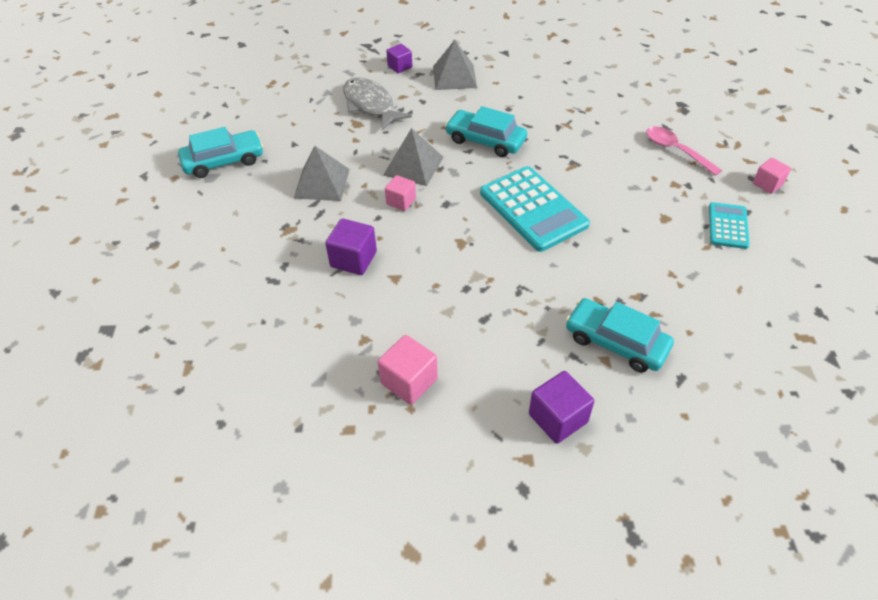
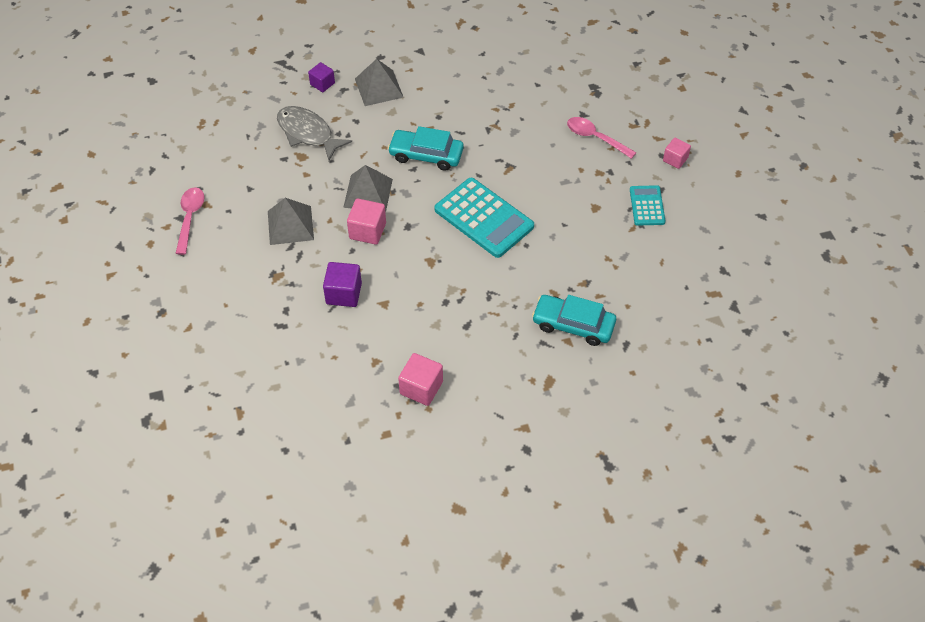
camera: 15 degrees left, 5 degrees up
(223, 161) = (190, 218): turquoise car -> pink spoon
(401, 201) = (367, 231): pink cube -> pink cube, size x1.51
(558, 418) = (540, 393): purple cube -> none

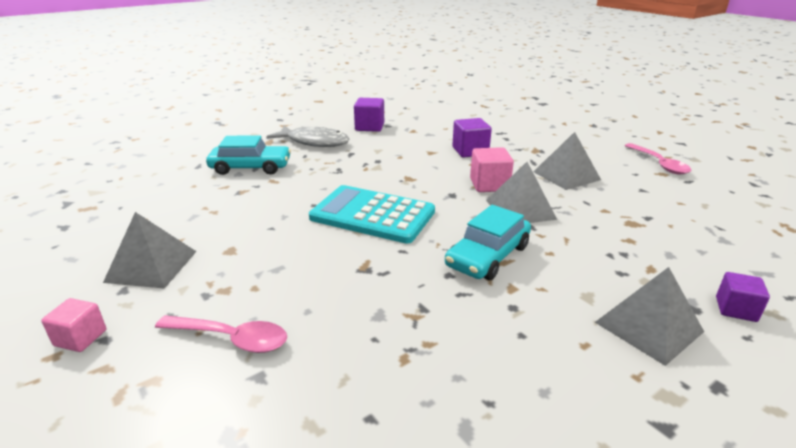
camera: 160 degrees right, 25 degrees down
(308, 133) = (659, 245): grey fish -> grey fish (314, 142)
(421, 388) = (369, 127): pink cube -> purple cube
(426, 155) = (488, 256): turquoise car -> turquoise car turned 135 degrees clockwise
(647, 206) = (151, 266): turquoise calculator -> grey pyramid

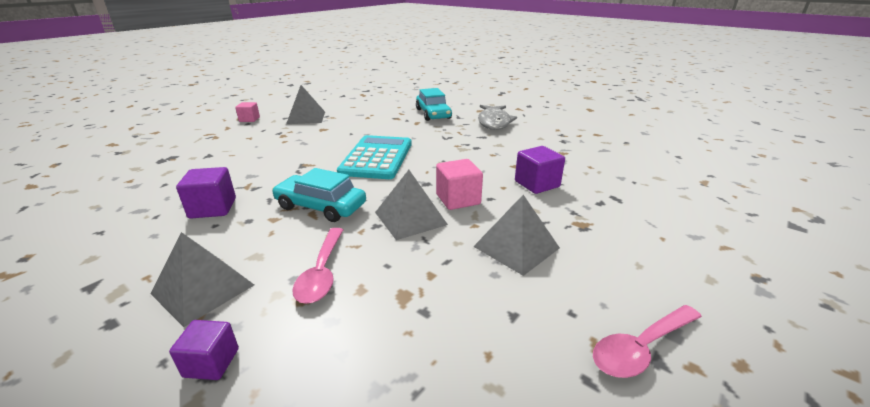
camera: 75 degrees right, 0 degrees up
(231, 338) = (239, 145): pink spoon -> pink spoon (322, 272)
(369, 127) = (550, 135): purple cube -> purple cube (213, 208)

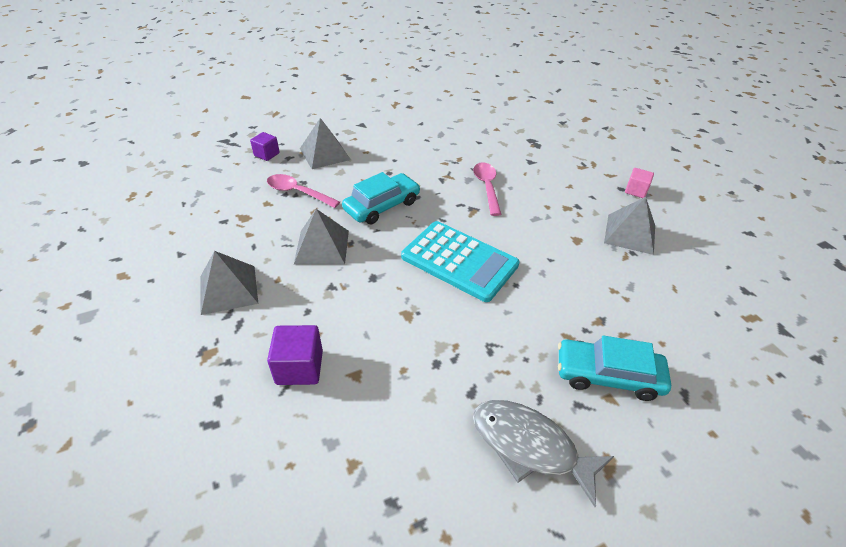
camera: 115 degrees right, 15 degrees up
(213, 208) = (420, 160): purple cube -> none
(458, 199) = (325, 287): pink cube -> none
(641, 348) = (98, 293): pink spoon -> pink spoon (487, 187)

